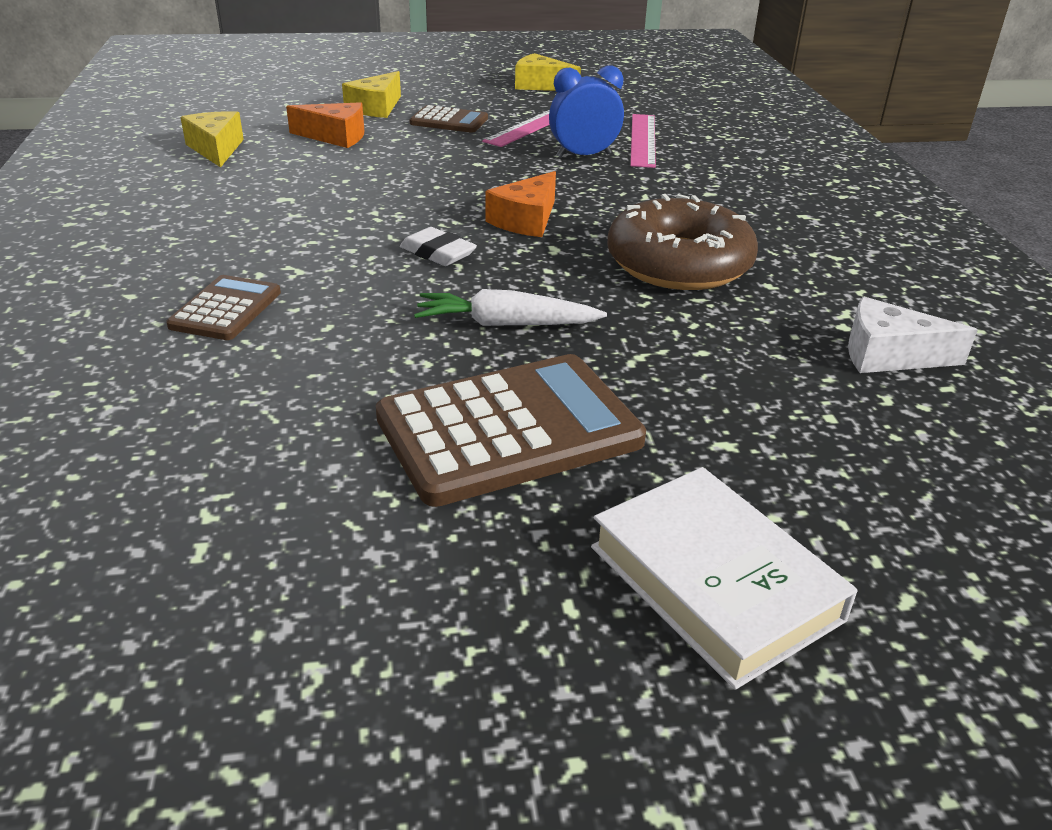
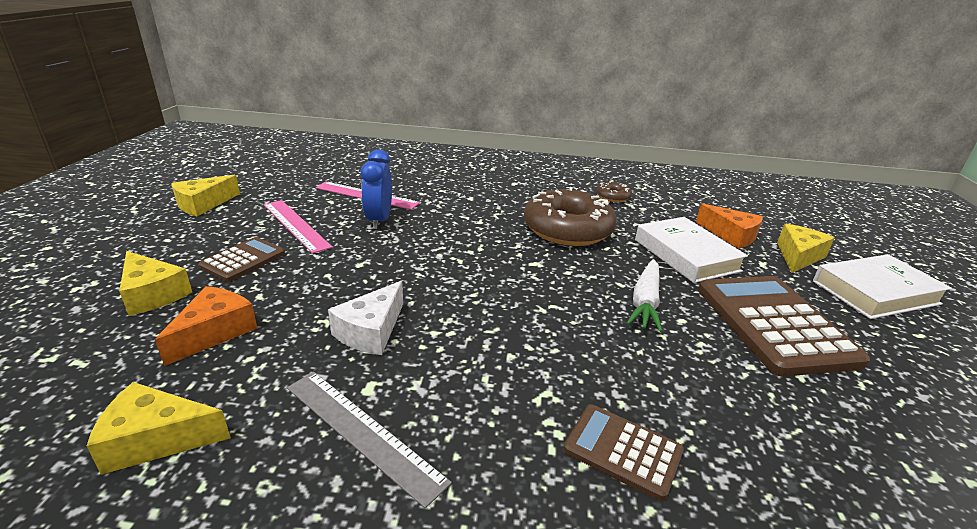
camera: 75 degrees left, 5 degrees down
(232, 204) = (362, 432): none -> grey ruler
(438, 253) = (530, 311): white eraser -> none
(526, 220) = (485, 264): orange cheese -> orange cheese (731, 235)
(683, 362) = (686, 255): none -> white book
(802, 496) = (798, 256): none -> yellow cheese
(858, 297) = (613, 197): none -> brown donut
(888, 355) = (670, 206): white cheese -> white cheese (371, 331)

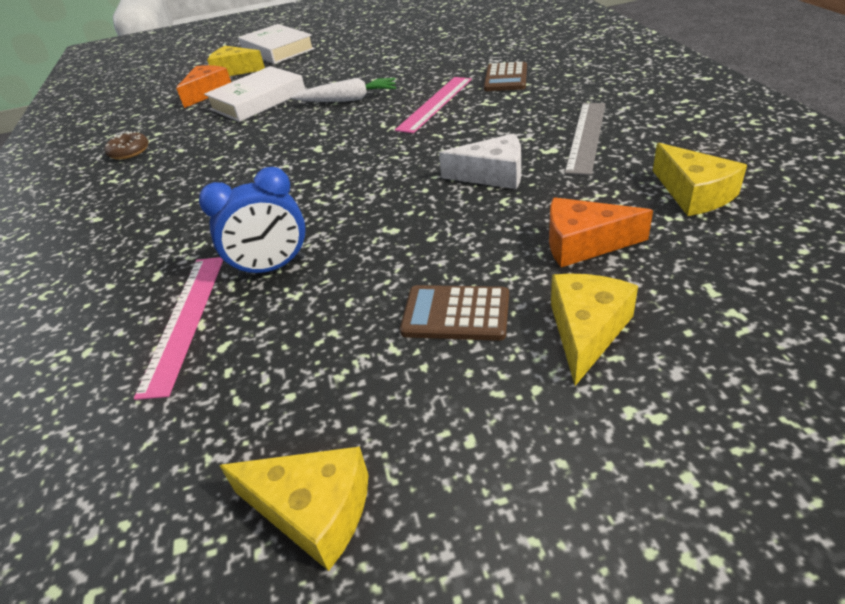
camera: 105 degrees left, 10 degrees up
(296, 225) = (329, 330): pink ruler -> pink ruler (435, 103)
(567, 229) = (232, 153): brown donut -> none
(774, 324) = (343, 66): brown calculator -> none

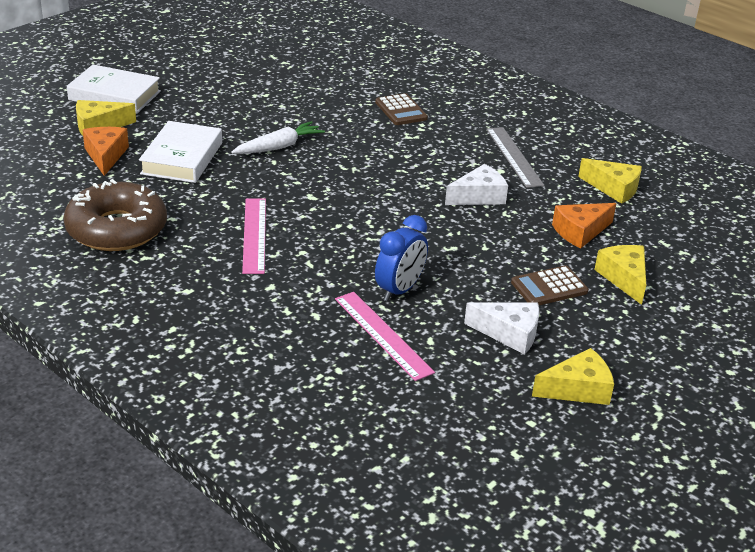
camera: 40 degrees left, 5 degrees down
(129, 152) = (117, 229): brown donut -> brown donut, size x2.34
(325, 369) = (509, 333): none -> white cheese
(435, 103) = (367, 142): pink ruler -> pink ruler (254, 235)

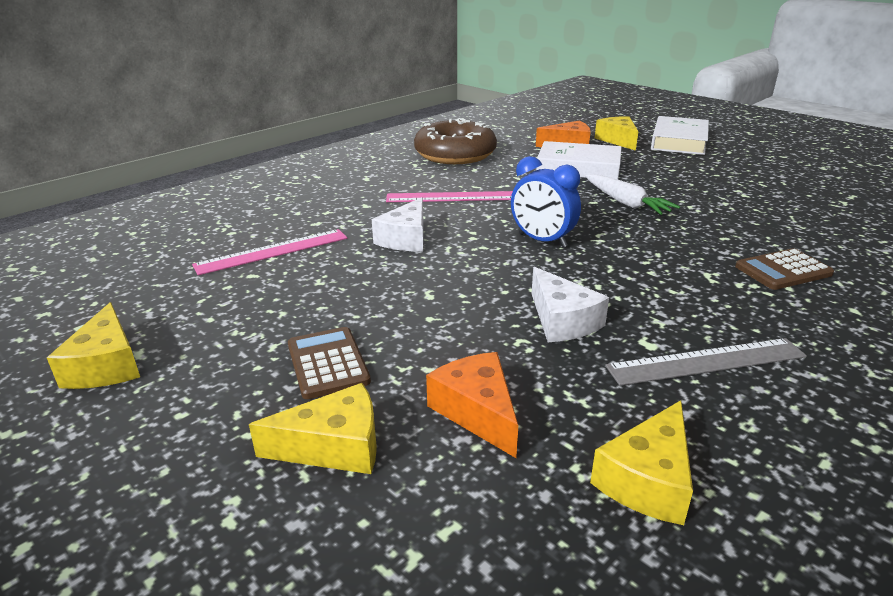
camera: 95 degrees right, 5 degrees down
(399, 290) = (346, 261): blue clock -> blue clock (542, 240)
(509, 333) = (240, 323): white cheese -> white cheese (406, 238)

